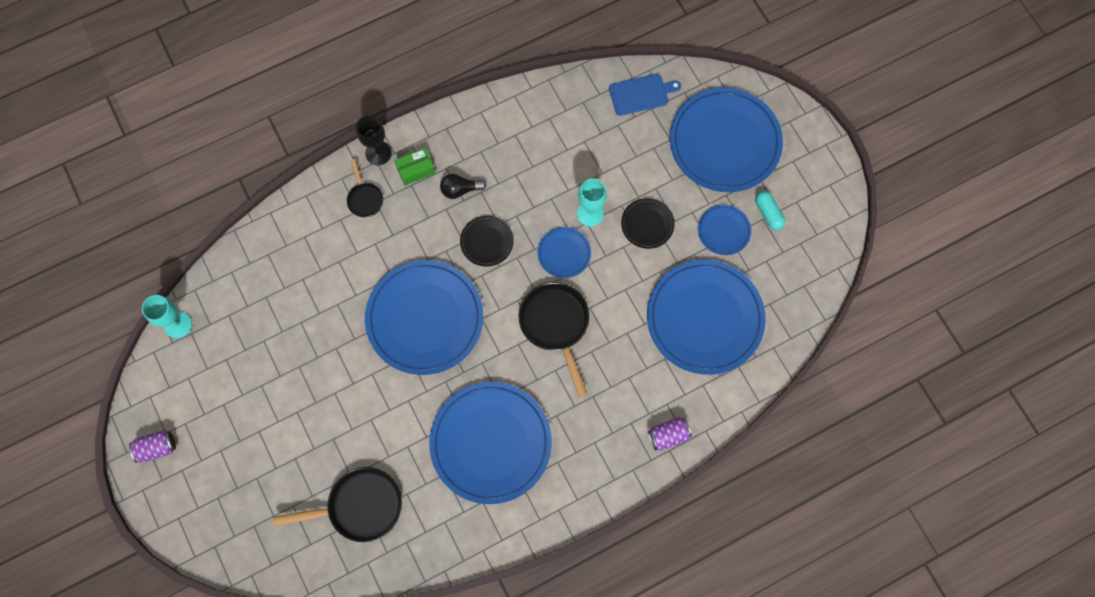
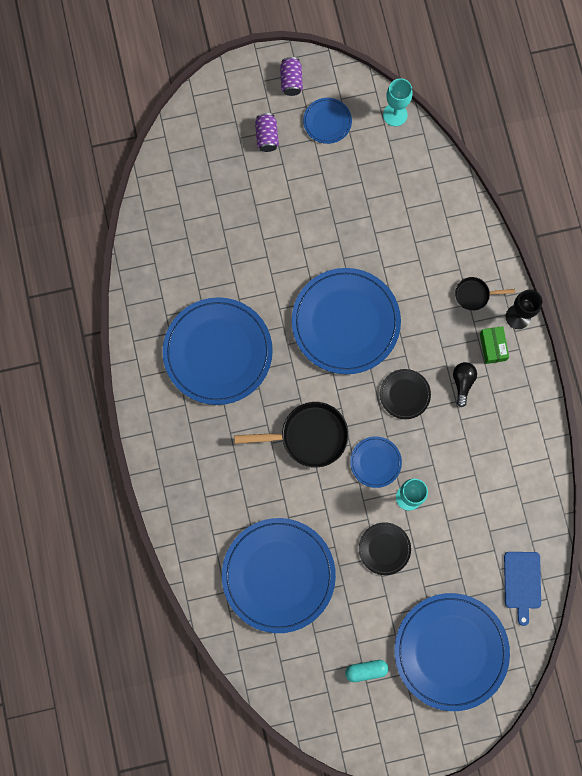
camera: 105 degrees right, 5 degrees up
(359, 506) = (195, 231): black pan -> none
(668, 435) = (180, 508): purple can -> purple can (267, 137)
(723, 230) = (359, 620): blue plate -> blue plate (327, 121)

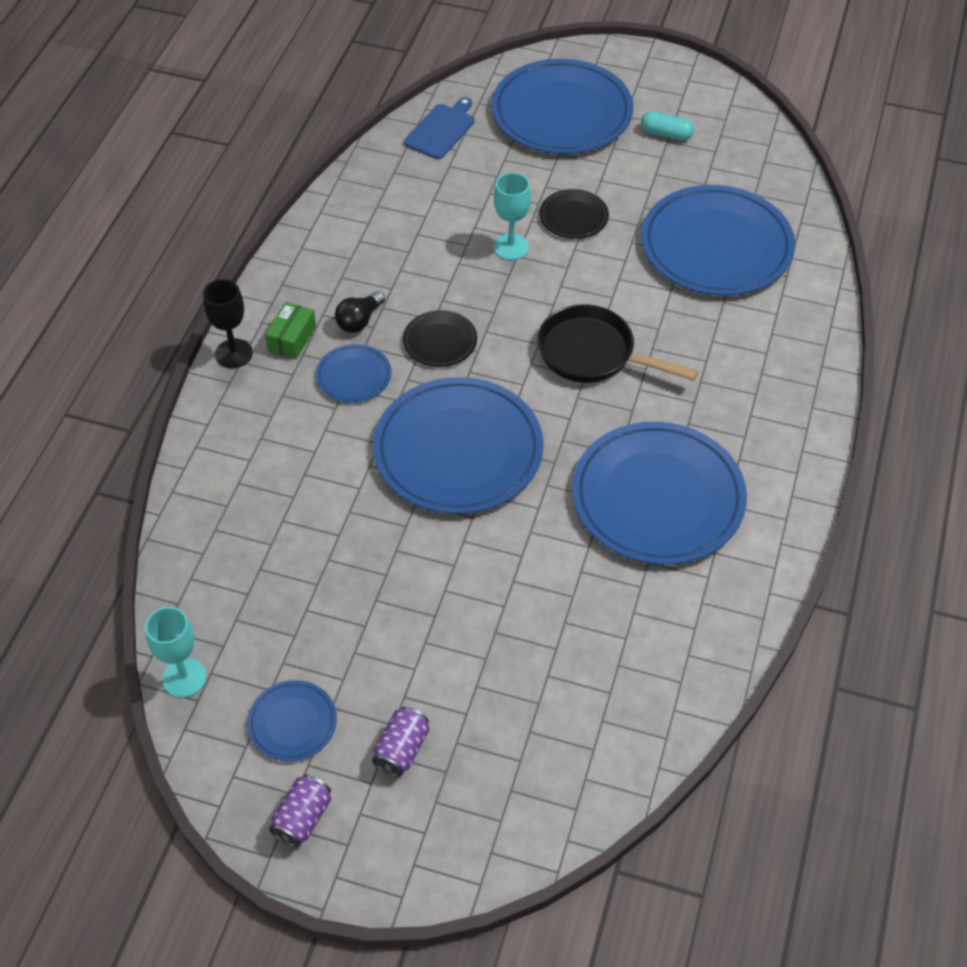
camera: 150 degrees left, 25 degrees down
(375, 462) = (526, 294): blue plate -> blue plate (354, 376)
(474, 295) = (266, 401): black pan -> none

